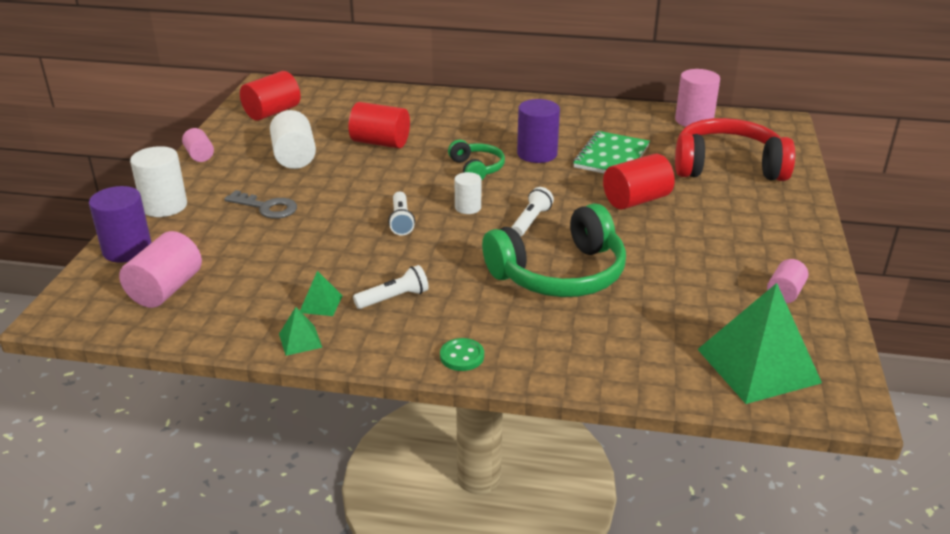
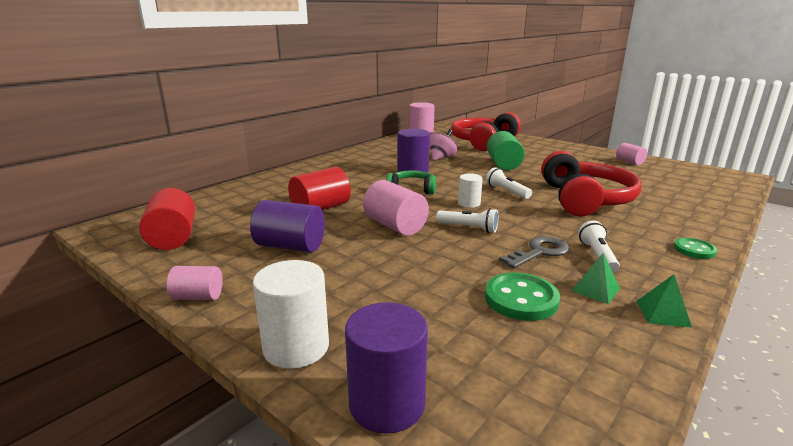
camera: 60 degrees left, 10 degrees down
(166, 289) = (521, 386): pink cylinder -> pink cylinder (395, 226)
(267, 207) = (379, 280): grey key -> grey key (539, 252)
(279, 271) = (521, 299): none -> green button
(294, 157) = (290, 246): white cylinder -> purple cylinder
(560, 274) = (585, 199): green headphones -> red headphones
(611, 157) = (441, 157): green notebook -> pink spinning top
(636, 200) = (503, 164): red cylinder -> green cylinder
(758, 366) = (705, 182): green pyramid -> none

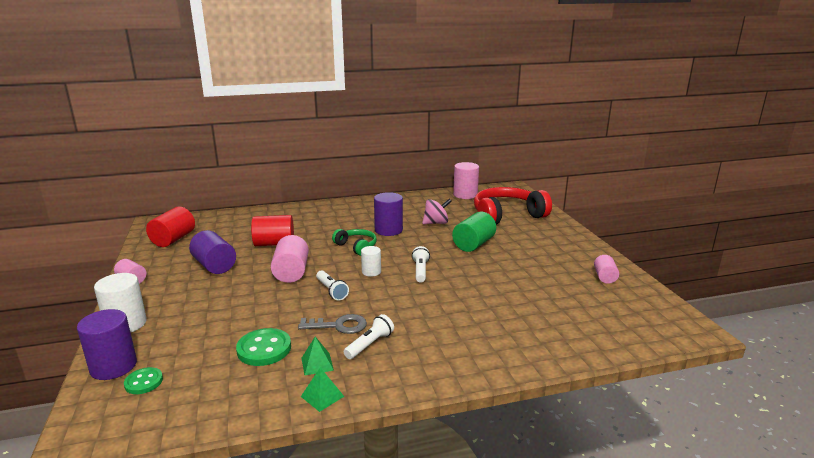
camera: 35 degrees right, 0 degrees up
(585, 199) = (468, 299): red headphones -> none
(694, 250) = (452, 371): green button -> green button (144, 382)

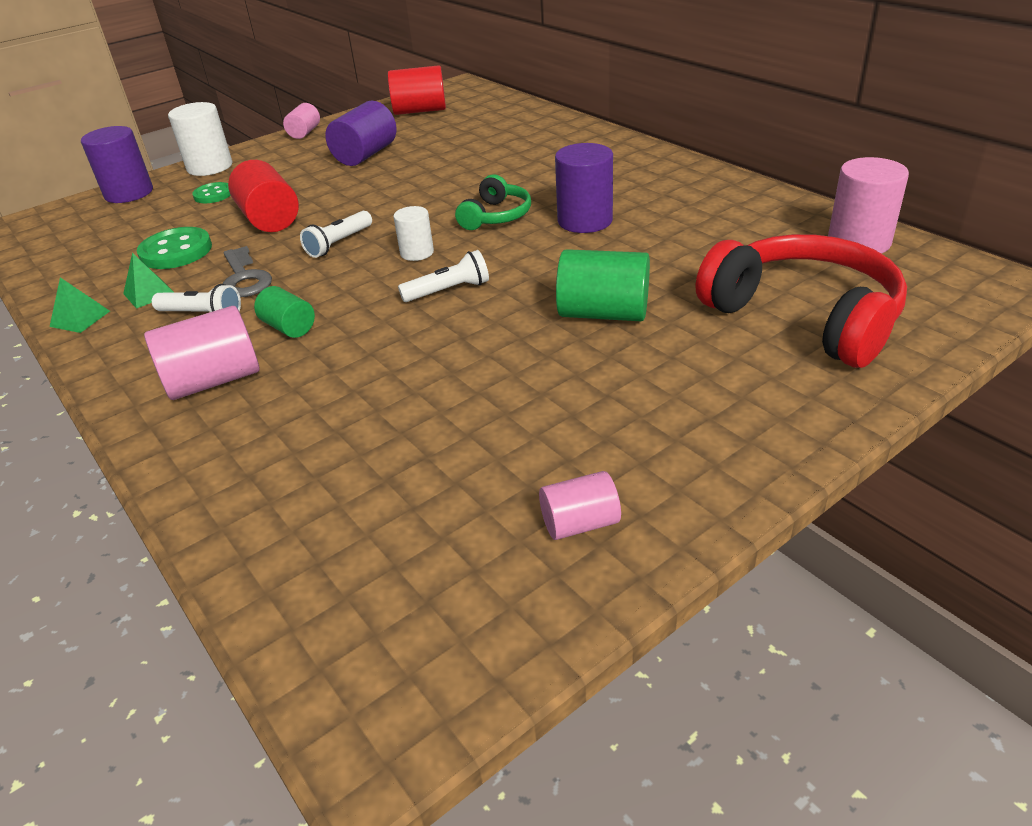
camera: 70 degrees right, 15 degrees up
(144, 382) = (103, 216): green button -> green button (213, 195)
(274, 244) = (456, 163): red cylinder -> red cylinder (269, 219)
(291, 272) = (376, 202): pink cylinder -> pink cylinder (214, 380)
(414, 317) = (289, 327): none -> green cylinder
(436, 223) = (665, 252): pink spinning top -> none

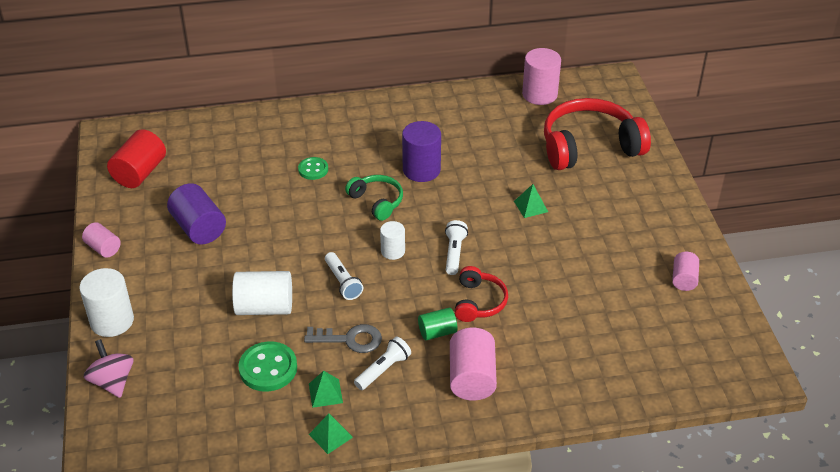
camera: 65 degrees left, 5 degrees up
(129, 193) = (112, 382): purple cylinder -> pink spinning top
(213, 195) = (179, 329): green button -> green button (313, 169)
(269, 219) = (264, 307): red cylinder -> white cylinder
(367, 338) = (479, 302): none -> red headphones
(603, 313) = (531, 206): green cylinder -> green pyramid

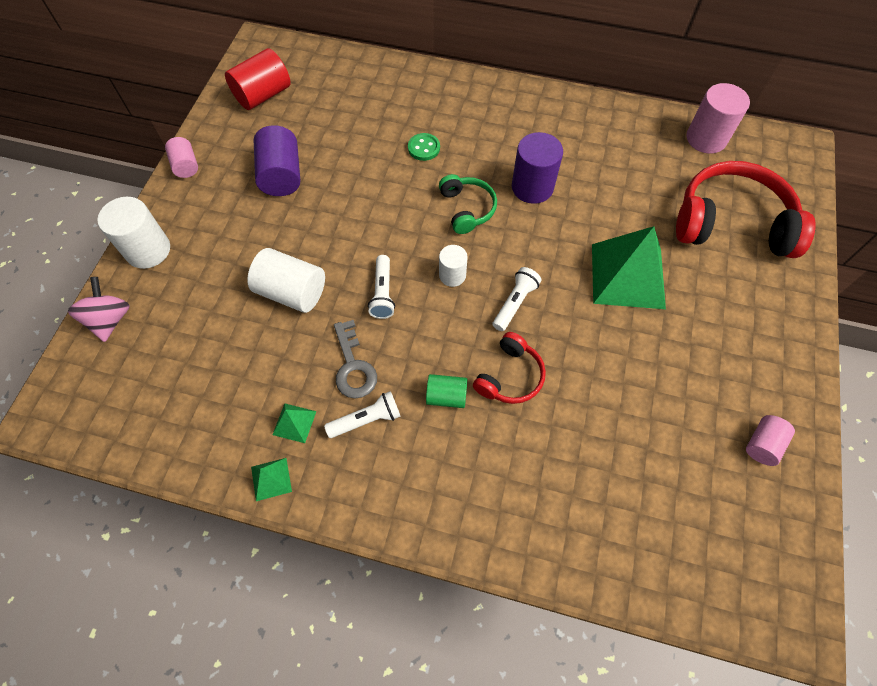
camera: 25 degrees right, 20 degrees up
(268, 368) = (256, 367): green button -> none
(350, 339) = (353, 366): grey key -> grey key turned 45 degrees clockwise
(472, 378) = (453, 472): pink cylinder -> none
(531, 206) = (627, 275): green pyramid -> green pyramid, size x2.30

